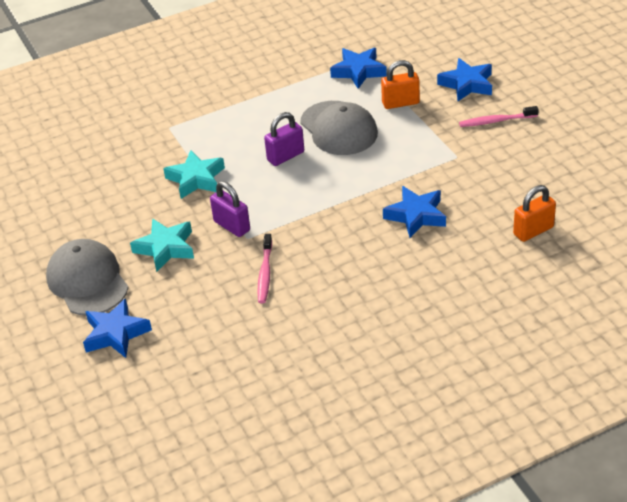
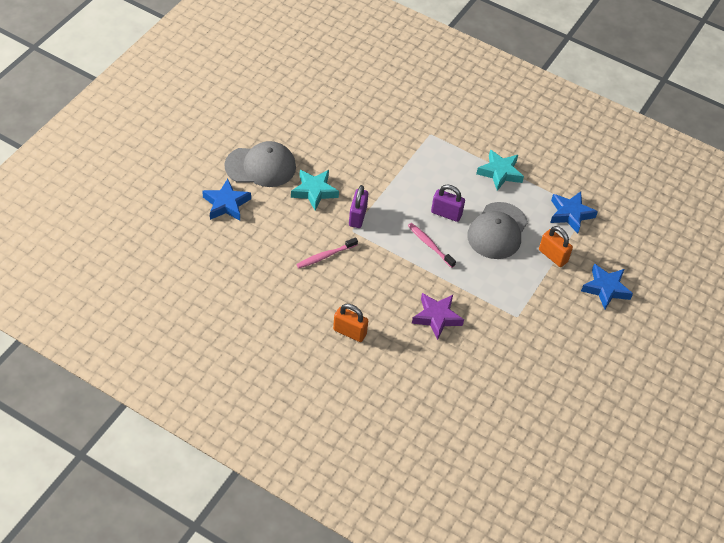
camera: 50 degrees right, 10 degrees up
(87, 281) = (261, 166): grey cap -> grey cap turned 60 degrees clockwise
(196, 179) = (389, 175): turquoise star -> turquoise star (500, 173)
(416, 215) = (436, 317): blue star -> purple star
(496, 121) = (575, 325): pink toothbrush -> pink toothbrush (430, 245)
(533, 231) = (468, 396): orange padlock -> orange padlock (349, 332)

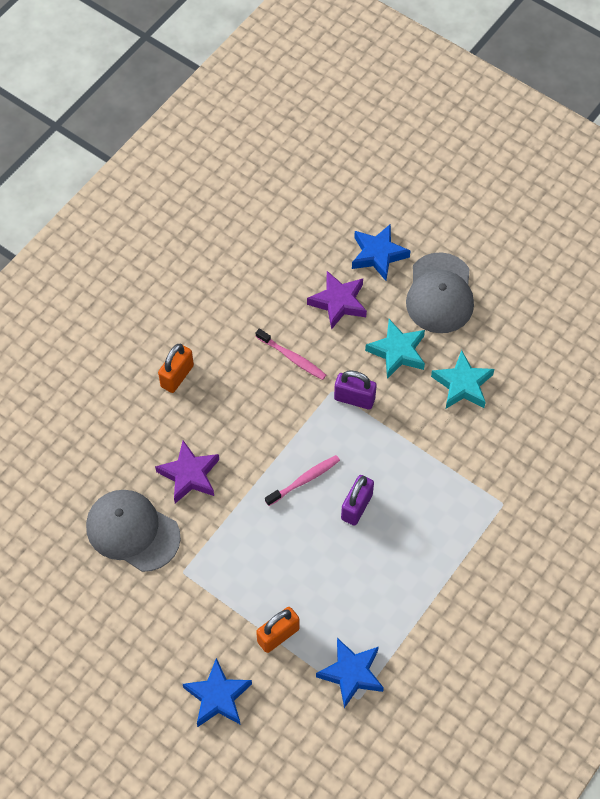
camera: 100 degrees right, 10 degrees up
(272, 228) = (338, 302): none -> purple star
(325, 256) = (292, 358): pink toothbrush -> pink toothbrush turned 150 degrees clockwise
(497, 231) = (324, 568): grey cap -> grey cap (132, 531)
(500, 173) = (430, 588): turquoise star -> turquoise star (462, 385)

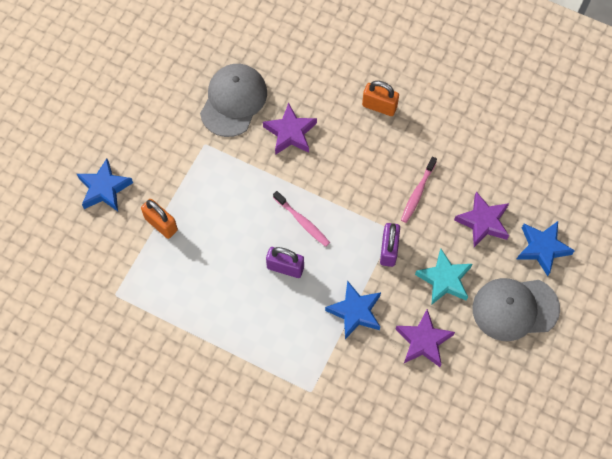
camera: 80 degrees right, 5 degrees up
(351, 673) = (136, 286): blue star -> blue star (355, 312)
(462, 385) = (423, 341): turquoise star -> purple star

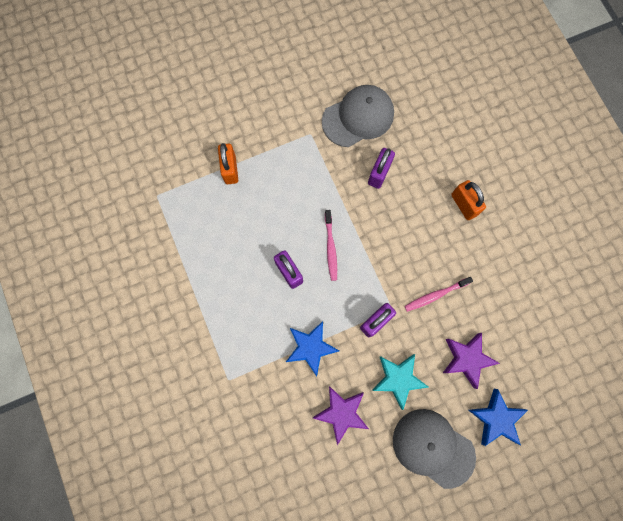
camera: 40 degrees right, 10 degrees up
(104, 188) = (214, 112): blue star -> none
(290, 133) = (379, 173): purple star -> purple padlock

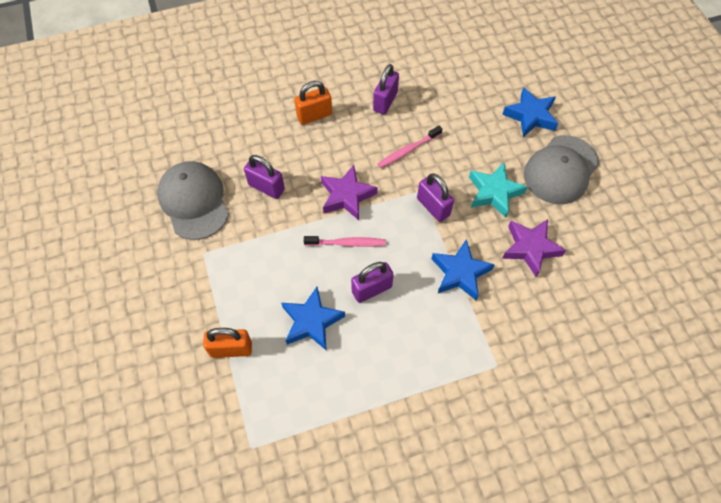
camera: 85 degrees left, 15 degrees down
(257, 227) = (312, 321): none -> blue star
(435, 295) = (408, 150): pink toothbrush -> pink toothbrush turned 75 degrees clockwise
(467, 359) = (474, 132): purple star -> purple star (347, 196)
(491, 270) = (385, 101): none -> purple padlock

